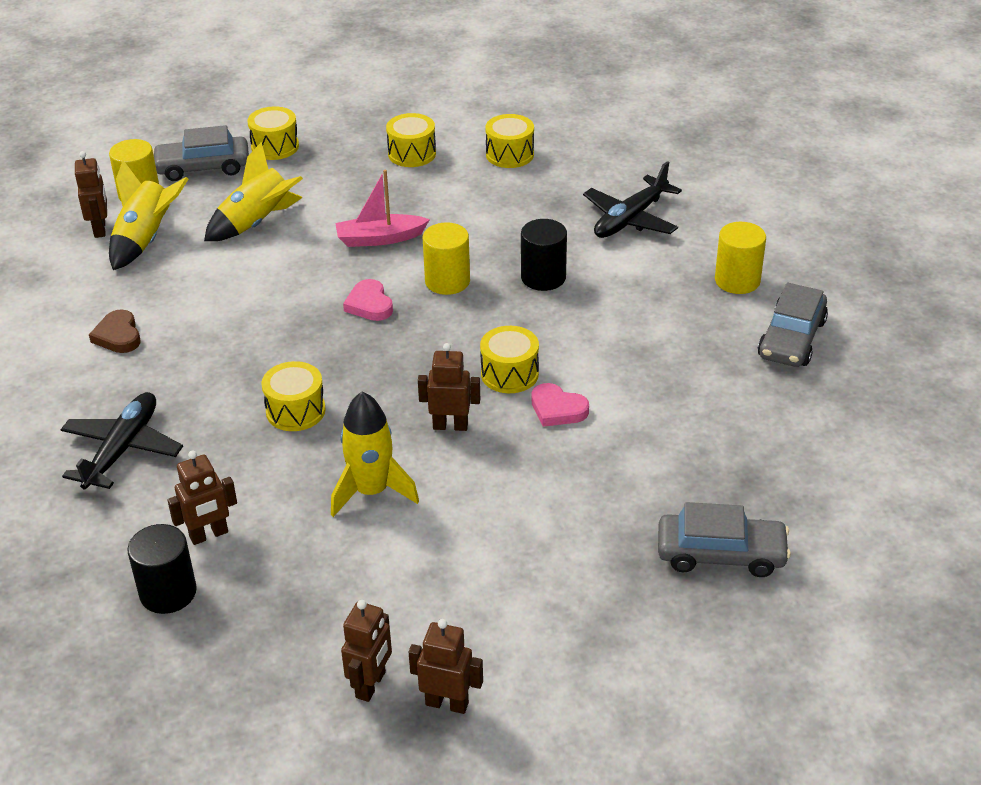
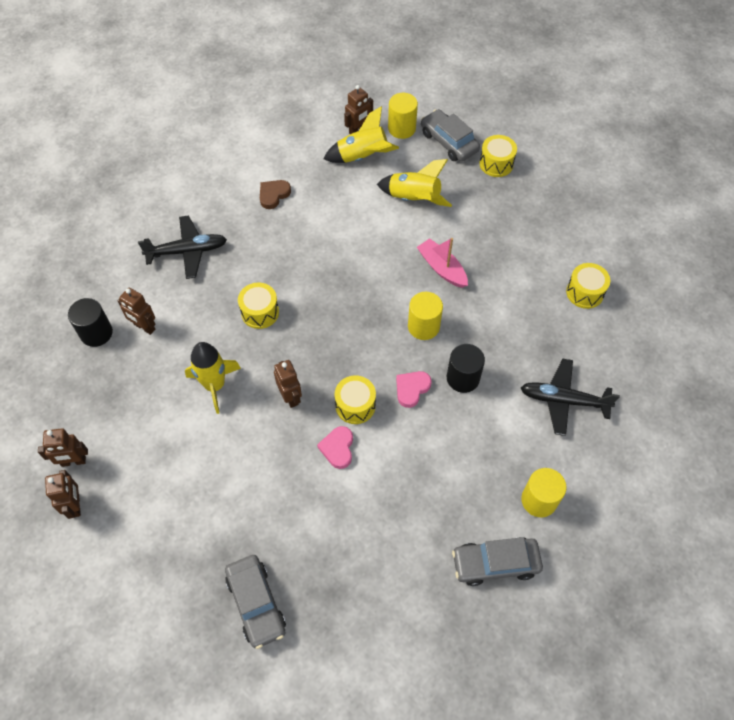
camera: 60 degrees right, 20 degrees up
(369, 304) = (375, 297): pink heart -> pink heart (411, 389)
(412, 154) = (543, 238): yellow drum -> none

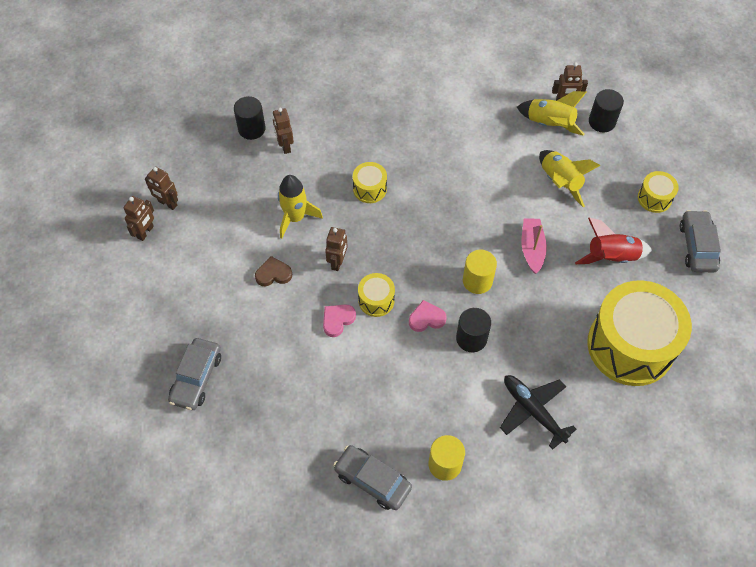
camera: 40 degrees right, 0 degrees up
(187, 251) = (358, 112): black plane -> none
(273, 195) = (455, 111): brown heart -> brown heart (273, 274)
(401, 128) = (602, 122): yellow cylinder -> black cylinder
(449, 142) = (631, 156): grey car -> grey car (697, 246)
(507, 232) = (611, 257): none -> red rocket
(585, 292) = (630, 346): yellow drum -> yellow drum, size x2.32

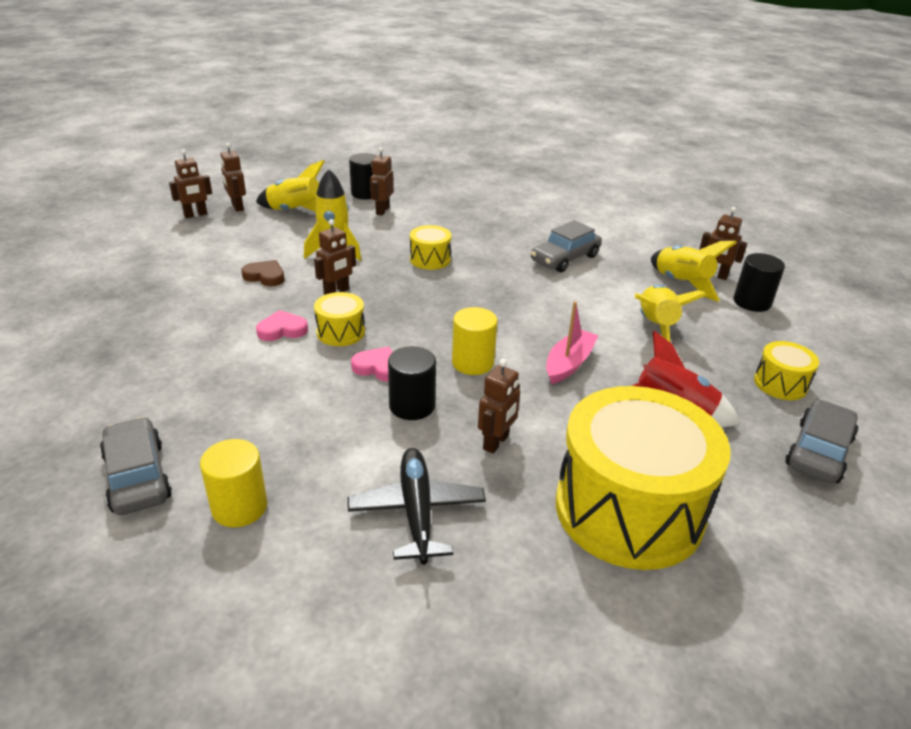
camera: 30 degrees right, 25 degrees down
(196, 378) = (95, 312): grey car -> grey car (565, 258)
(219, 184) = (295, 211): none -> yellow rocket
(537, 339) = (496, 442): none -> brown robot

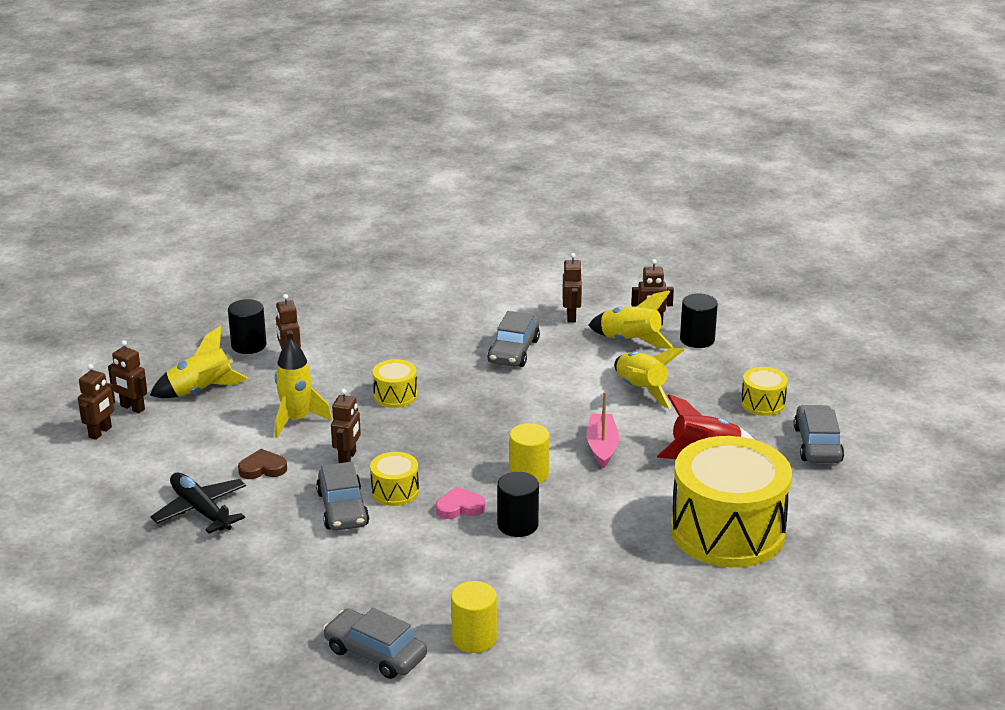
camera: 30 degrees left, 5 degrees down
(282, 330) = (342, 509): pink heart -> grey car
(417, 511) = (595, 589): black plane -> black plane (200, 510)
(496, 442) = (604, 525): brown robot -> brown robot (571, 316)

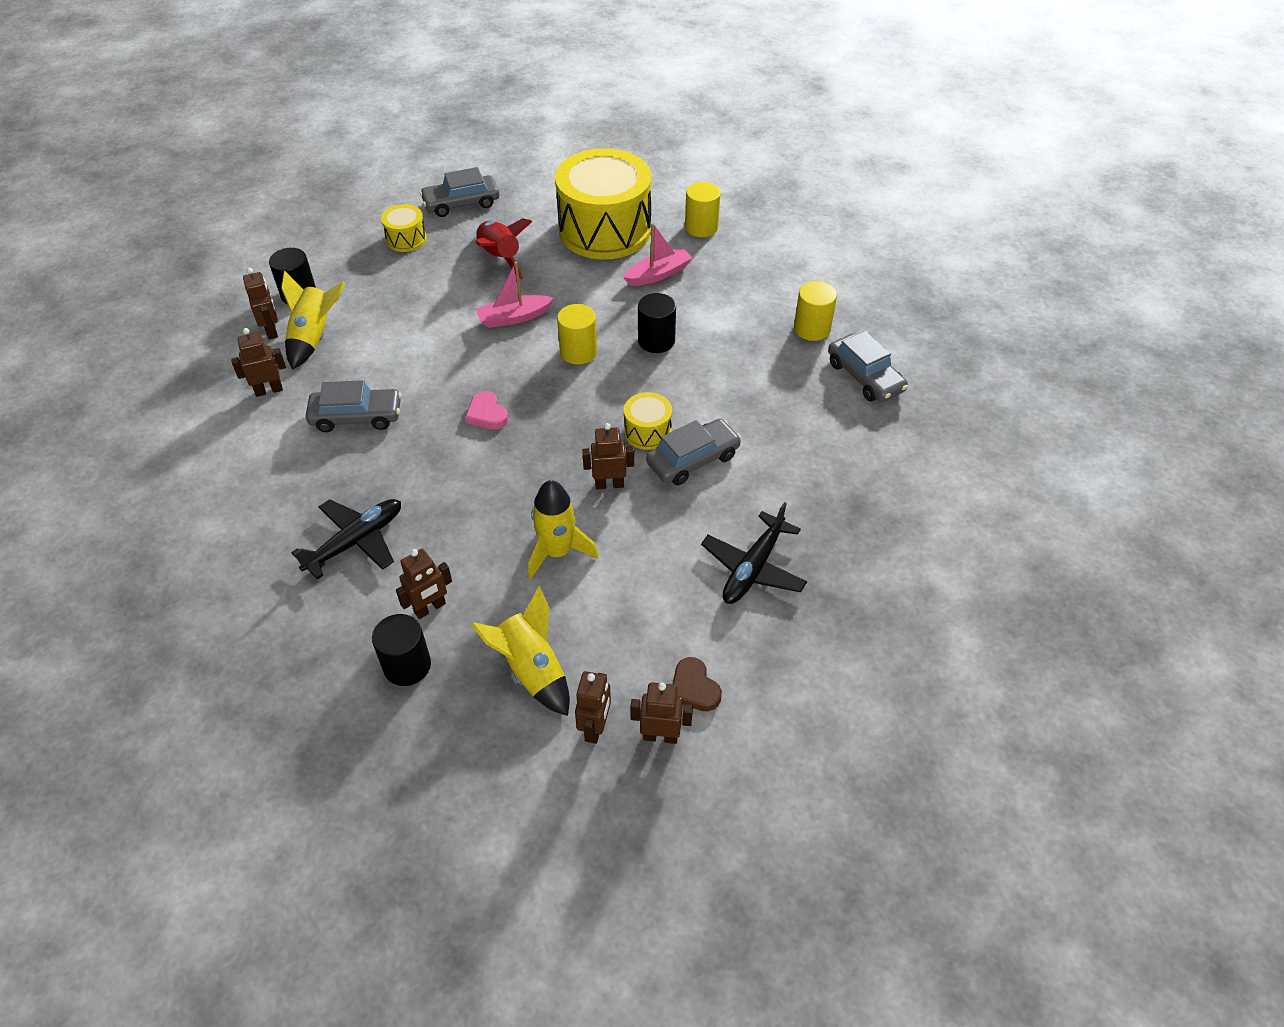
camera: 110 degrees left, 20 degrees up
(262, 468) = (658, 546): brown heart -> brown heart (694, 688)
(375, 653) = (865, 377): grey car -> grey car turned 45 degrees counterclockwise
(376, 338) = (356, 541): none -> black plane
(395, 395) = (478, 485): yellow drum -> none
(460, 507) = (649, 382): pink heart -> pink heart (487, 414)
(627, 551) = (658, 274): none -> pink boat
(641, 390) = (407, 313): yellow rocket -> none
(703, 605) = (701, 227): none -> yellow cylinder

